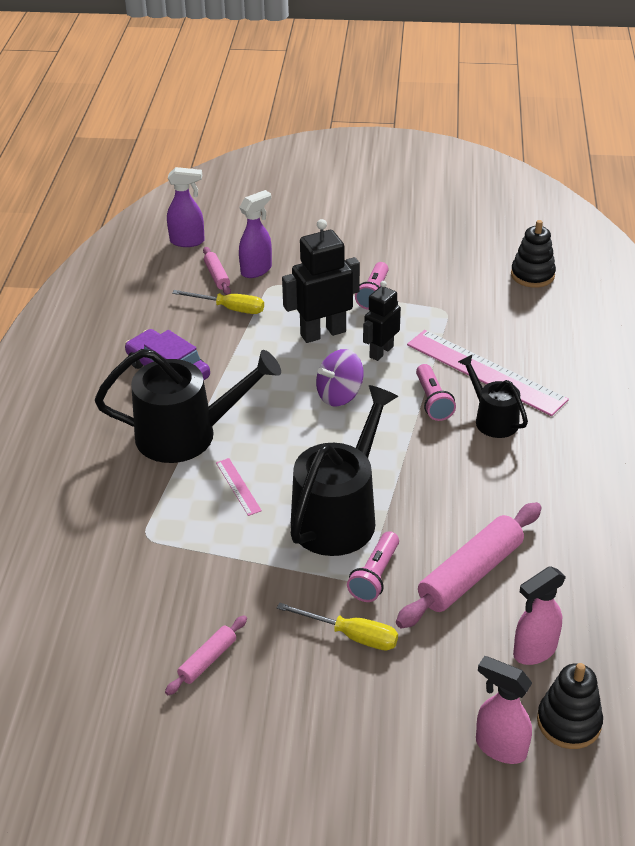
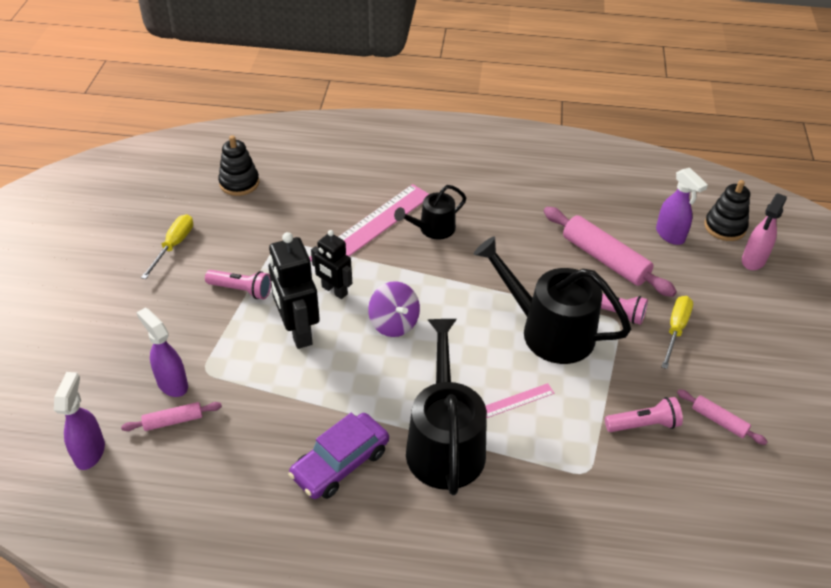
camera: 90 degrees left, 5 degrees up
(229, 308) = (239, 408): yellow screwdriver -> yellow screwdriver (174, 246)
(432, 401) = (407, 262): pink flashlight -> pink flashlight (644, 424)
(534, 651) = (670, 235): pink spray bottle -> purple spray bottle

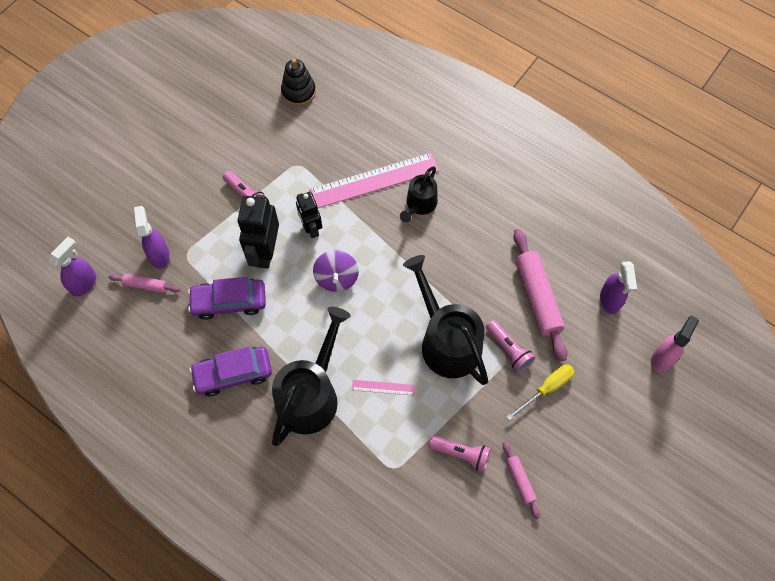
camera: 30 degrees right, 20 degrees up
(174, 246) = (220, 133): yellow screwdriver -> none
(287, 394) = (229, 302): none -> purple car
(433, 229) = (420, 204): black watering can -> black watering can turned 60 degrees counterclockwise
(724, 227) = (664, 314): black stacking toy -> none
(753, 260) = (662, 358): pink spray bottle -> pink spray bottle turned 150 degrees clockwise

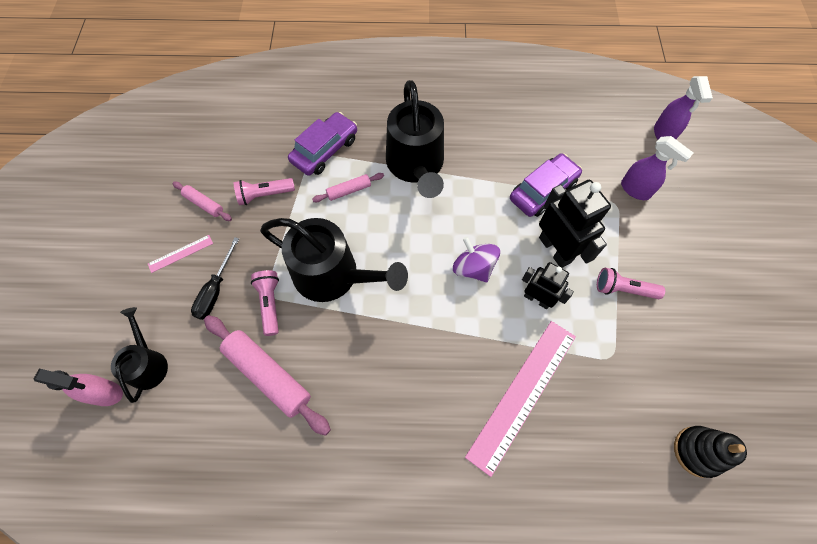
camera: 145 degrees right, 0 degrees up
(145, 285) = (618, 161): pink rolling pin -> pink rolling pin (349, 190)
(233, 373) = (488, 144): purple car -> purple car (325, 150)
(383, 387) = (362, 204): pink ruler -> pink ruler (180, 253)
(420, 204) = (455, 399): black watering can -> black watering can (148, 364)
(508, 350) = (270, 303): pink flashlight -> pink flashlight turned 60 degrees clockwise
(546, 389) = (215, 290): yellow screwdriver -> black screwdriver
(610, 300) = (187, 423): purple spray bottle -> none
(662, 358) = (106, 393): pink spray bottle -> pink spray bottle turned 75 degrees counterclockwise

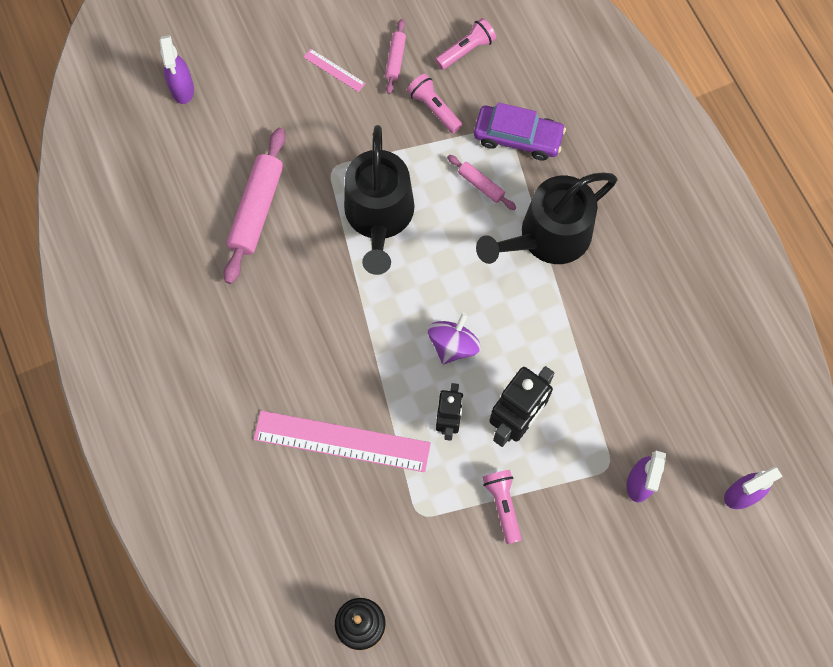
camera: 65 degrees right, 5 degrees up
(106, 393) = (182, 89): pink spray bottle -> purple spray bottle
(148, 364) = (221, 106): black watering can -> none
(215, 290) = (314, 121): black screwdriver -> none
(270, 303) = (323, 175): pink flashlight -> pink flashlight (466, 50)
(543, 190) = (585, 382): purple car -> none

